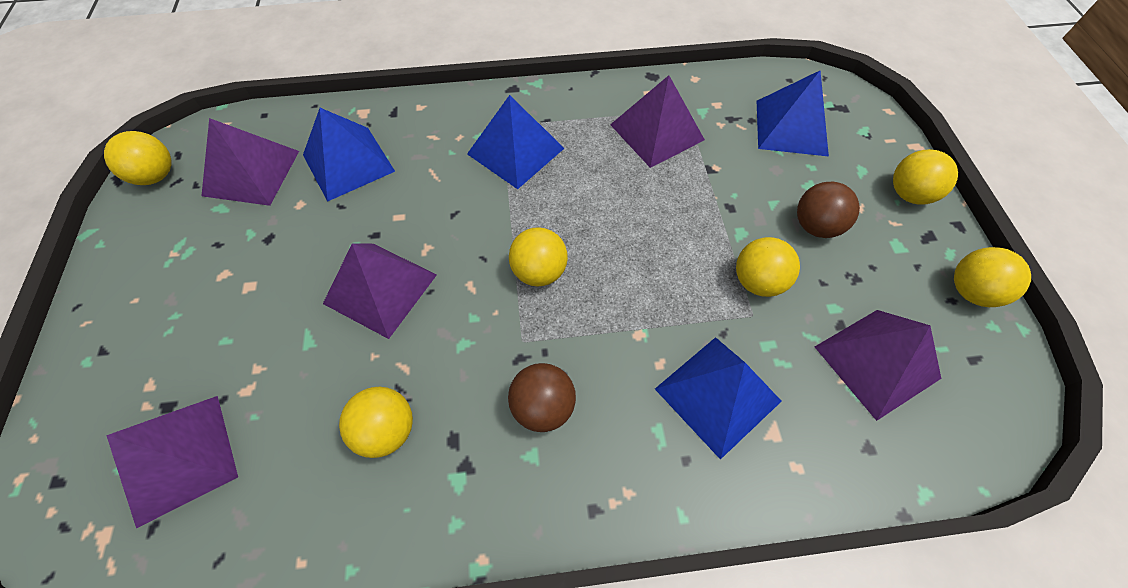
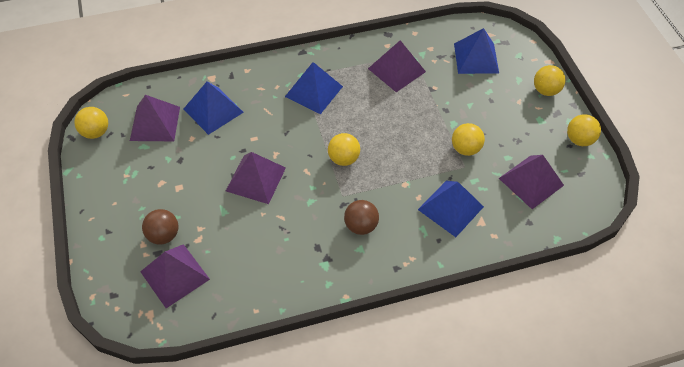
camera: 10 degrees left, 5 degrees down
(386, 430) = (281, 247): yellow ball -> none
(815, 226) = (494, 115): brown ball -> brown ball (163, 235)

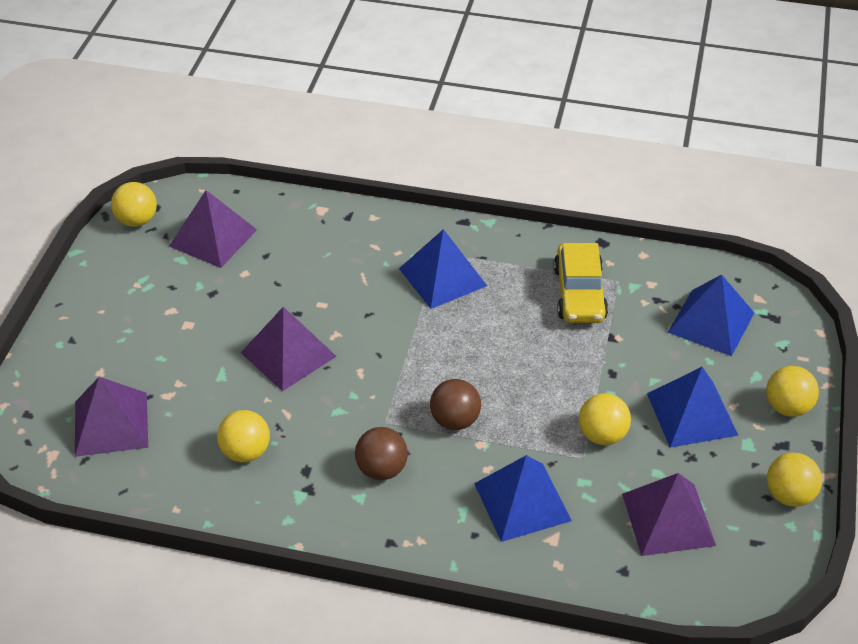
camera: 30 degrees right, 10 degrees down
(163, 235) = (131, 372): brown ball -> brown ball (455, 420)
(213, 110) = (295, 250): blue pyramid -> blue pyramid (692, 414)
(343, 158) = (420, 377): yellow ball -> yellow ball (246, 452)
(396, 70) = (579, 293): purple pyramid -> yellow car

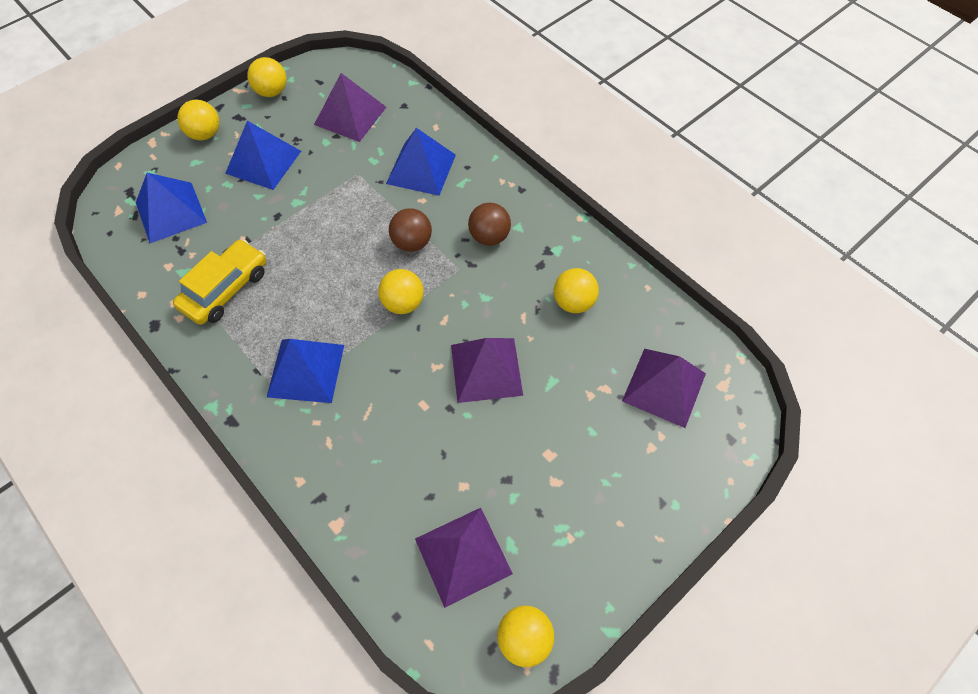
camera: 145 degrees left, 15 degrees up
(602, 435) = (331, 180): yellow ball -> yellow ball (403, 303)

